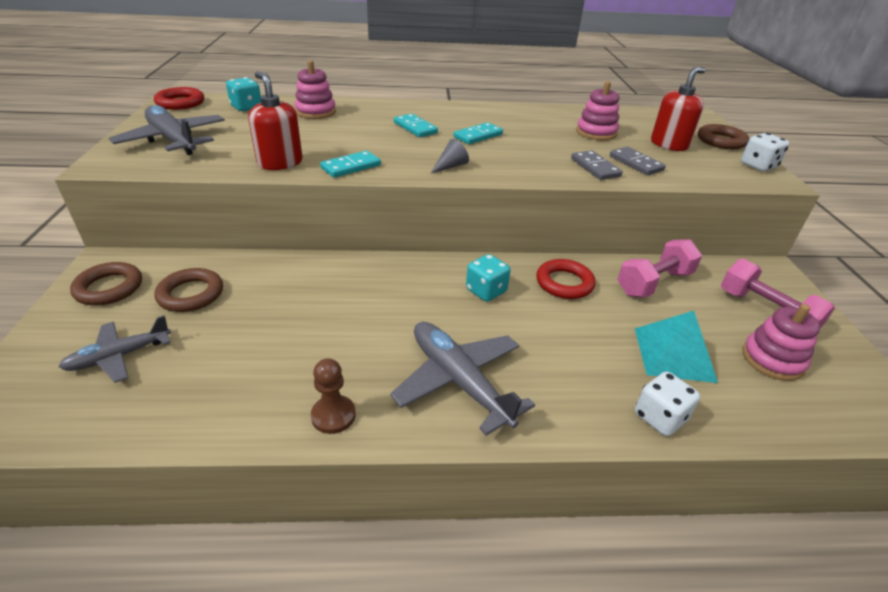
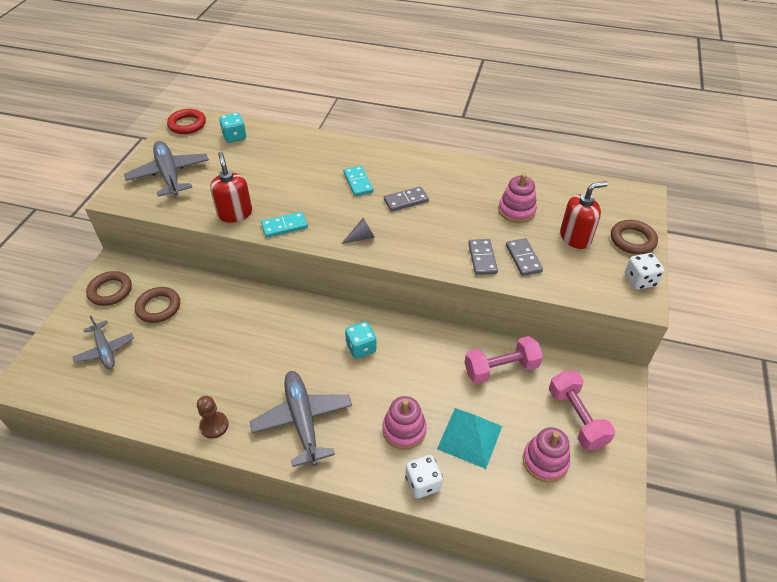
camera: 20 degrees right, 10 degrees up
(119, 356) = (105, 350): grey plane -> grey plane turned 105 degrees counterclockwise
(315, 112) = (286, 149): pink stacking toy -> pink stacking toy (404, 430)
(478, 136) = (406, 200): turquoise domino -> grey domino
(564, 283) = (426, 353): red ring -> none

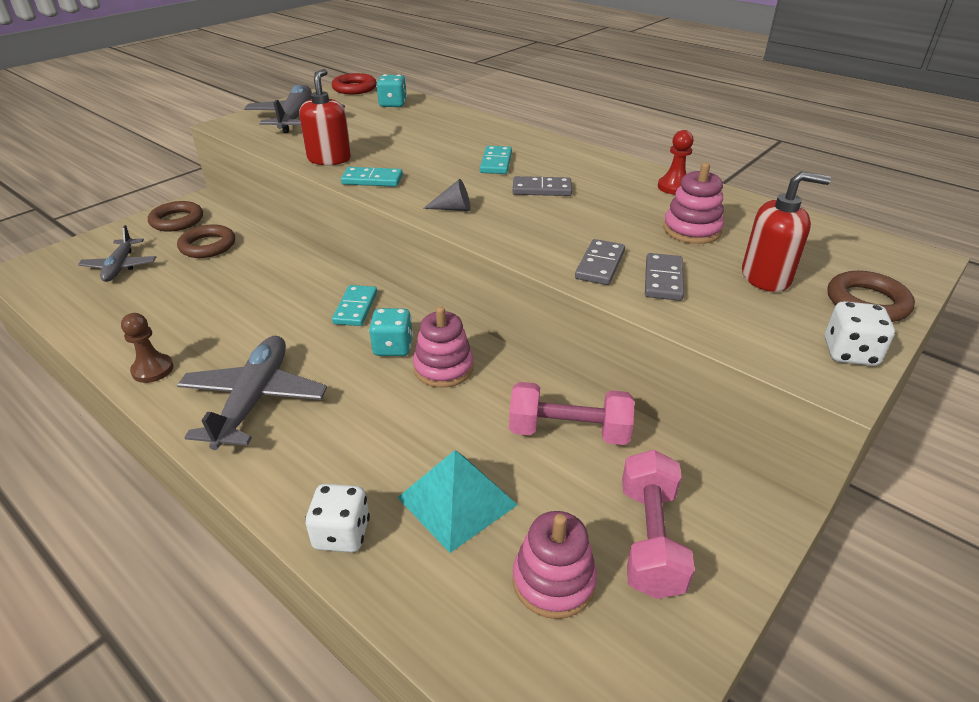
camera: 25 degrees right, 10 degrees down
(313, 325) = (355, 308): none -> turquoise domino
(404, 430) = (371, 457): pink stacking toy -> pink stacking toy (443, 368)
(485, 173) = (674, 187): none -> red pawn

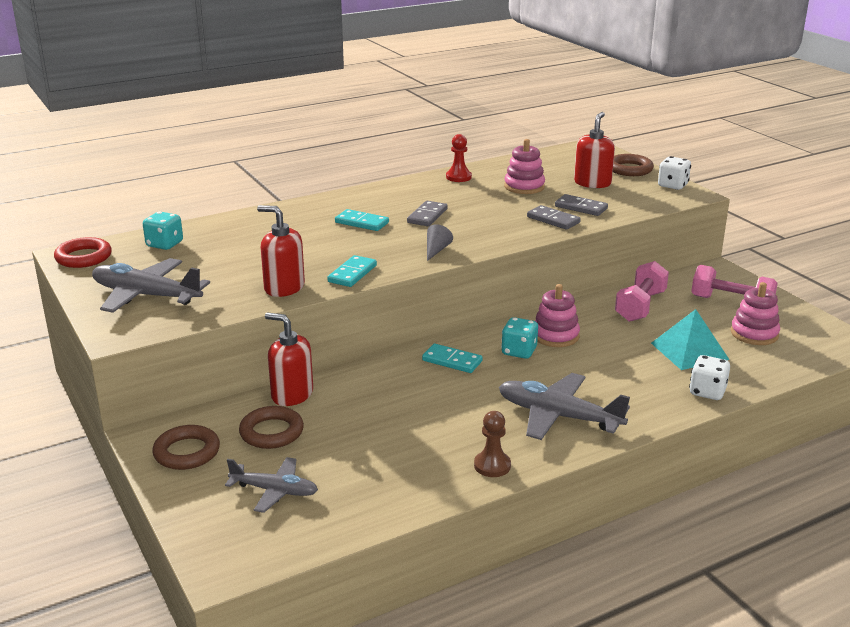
camera: 70 degrees left, 10 degrees down
(269, 241) = (292, 394): none -> red soap dispenser

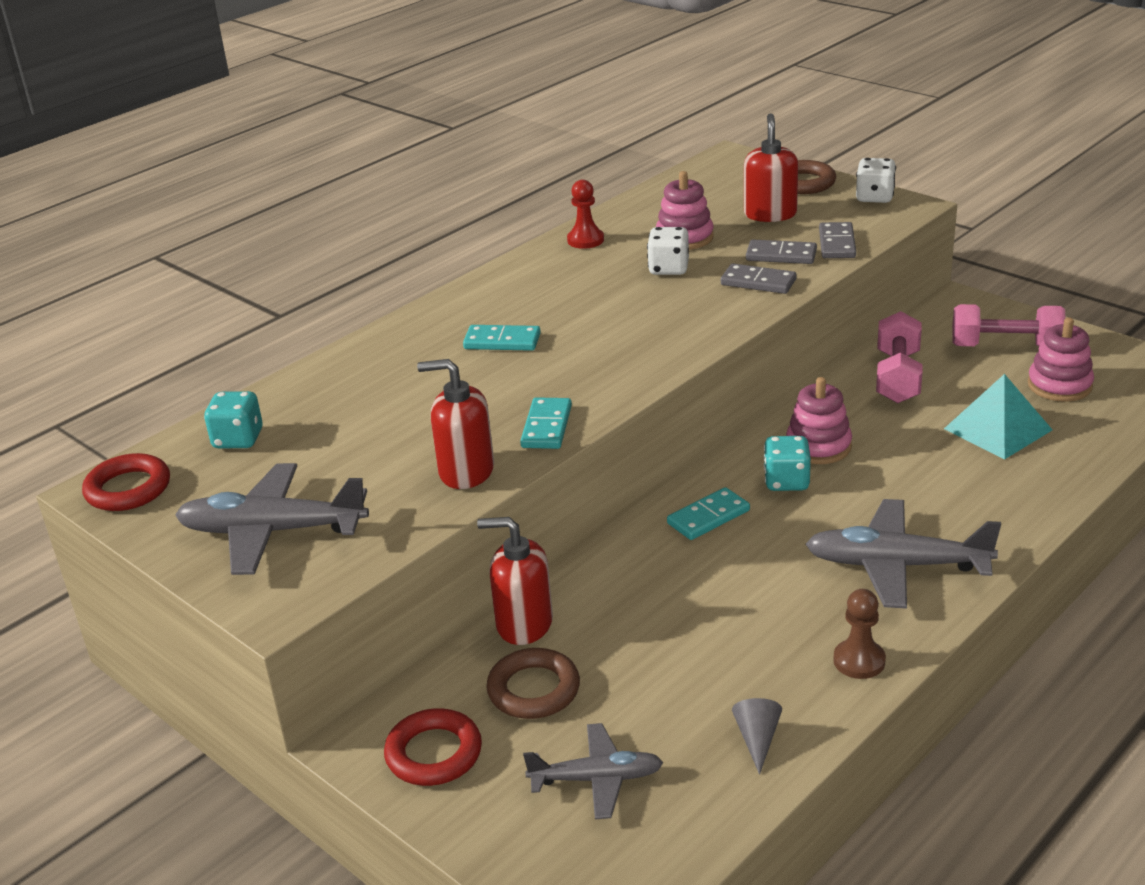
camera: 15 degrees left, 5 degrees up
(187, 452) = (434, 753): brown ring -> red ring
(427, 216) = (585, 311): grey domino -> grey domino (837, 243)
(436, 250) = (636, 363): grey cone -> grey cone (757, 739)
(452, 361) = (708, 517): turquoise domino -> turquoise domino turned 45 degrees counterclockwise
(707, 392) = (1055, 483): white dice -> white dice (668, 269)

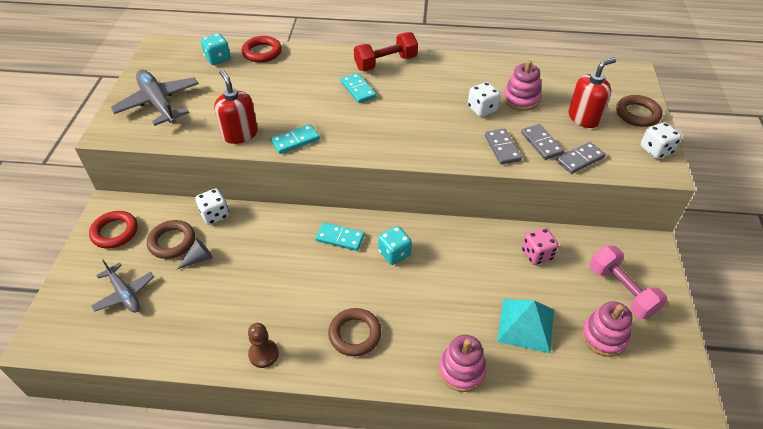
camera: 50 degrees right, 15 degrees up
(128, 489) = (164, 51): red ring -> red ring (262, 52)
(473, 301) = (386, 63): none -> red dumbbell
(524, 624) = (215, 215): red soap dispenser -> white dice
(585, 240) = (481, 68): red pawn -> none
(757, 739) = (181, 340): grey cone -> grey cone (198, 259)
(818, 446) = (437, 251): pink stacking toy -> pink stacking toy (461, 370)
(896, 565) = (355, 334): grey plane -> brown ring
(897, 377) = (537, 254): pink dumbbell -> pink dice

